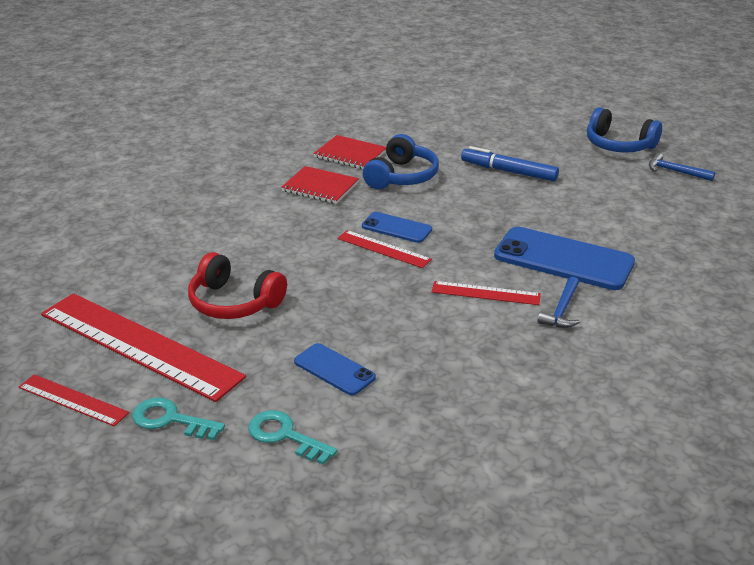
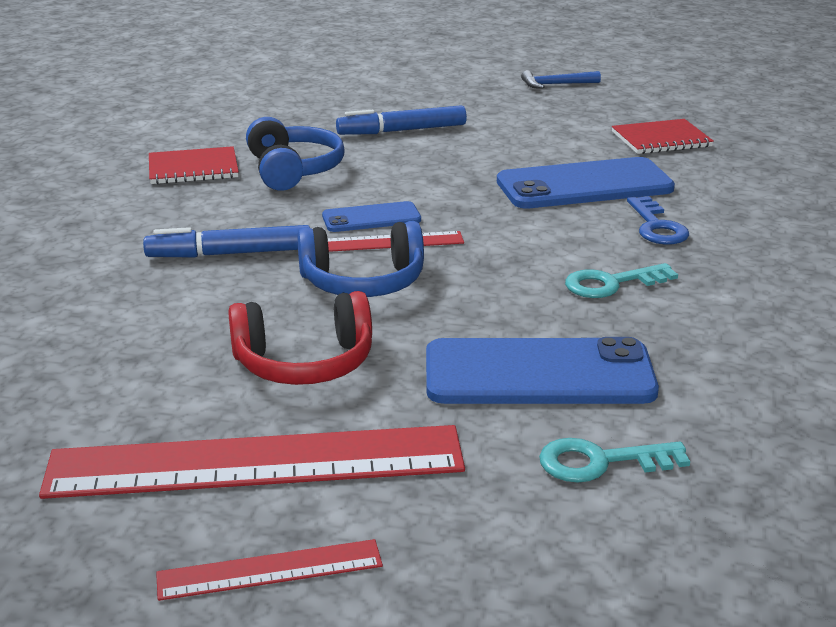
camera: 40 degrees left, 5 degrees down
(170, 420) = (442, 519): turquoise key -> turquoise key (611, 284)
(291, 219) = (230, 254): none -> blue marker
(320, 187) = (210, 210): red notebook -> red notebook (661, 139)
(334, 369) = (538, 374): blue phone -> blue phone, size x1.87
(485, 293) = (565, 240): red ruler -> none
(562, 310) = (656, 226): blue hammer -> blue key
(618, 145) = (469, 78): blue headphones -> blue headphones (363, 282)

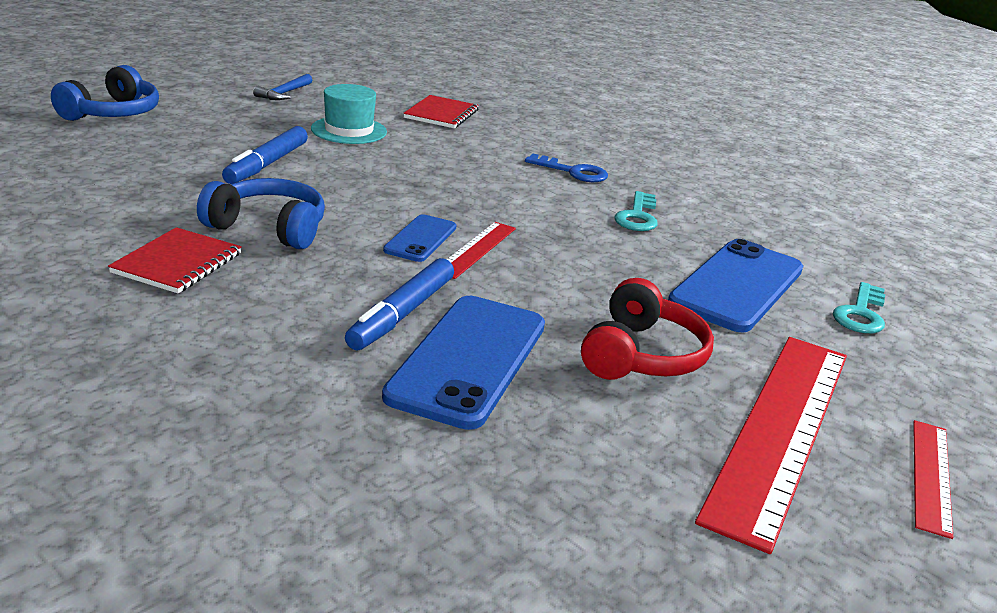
camera: 60 degrees left, 0 degrees up
(363, 282) = (532, 285): blue headphones -> blue headphones (113, 113)
(533, 127) = (349, 130): none -> turquoise hat
(584, 185) = (478, 161): blue phone -> blue phone (469, 360)

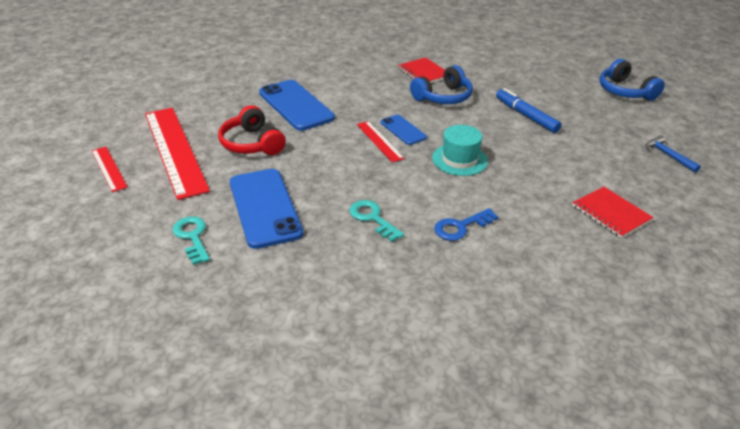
camera: 130 degrees right, 10 degrees up
(349, 130) = (579, 158): turquoise hat -> turquoise hat (459, 159)
(402, 314) = (341, 103): blue marker -> none

